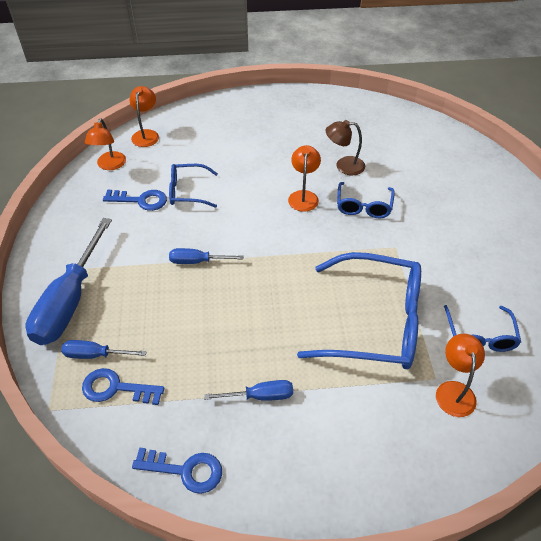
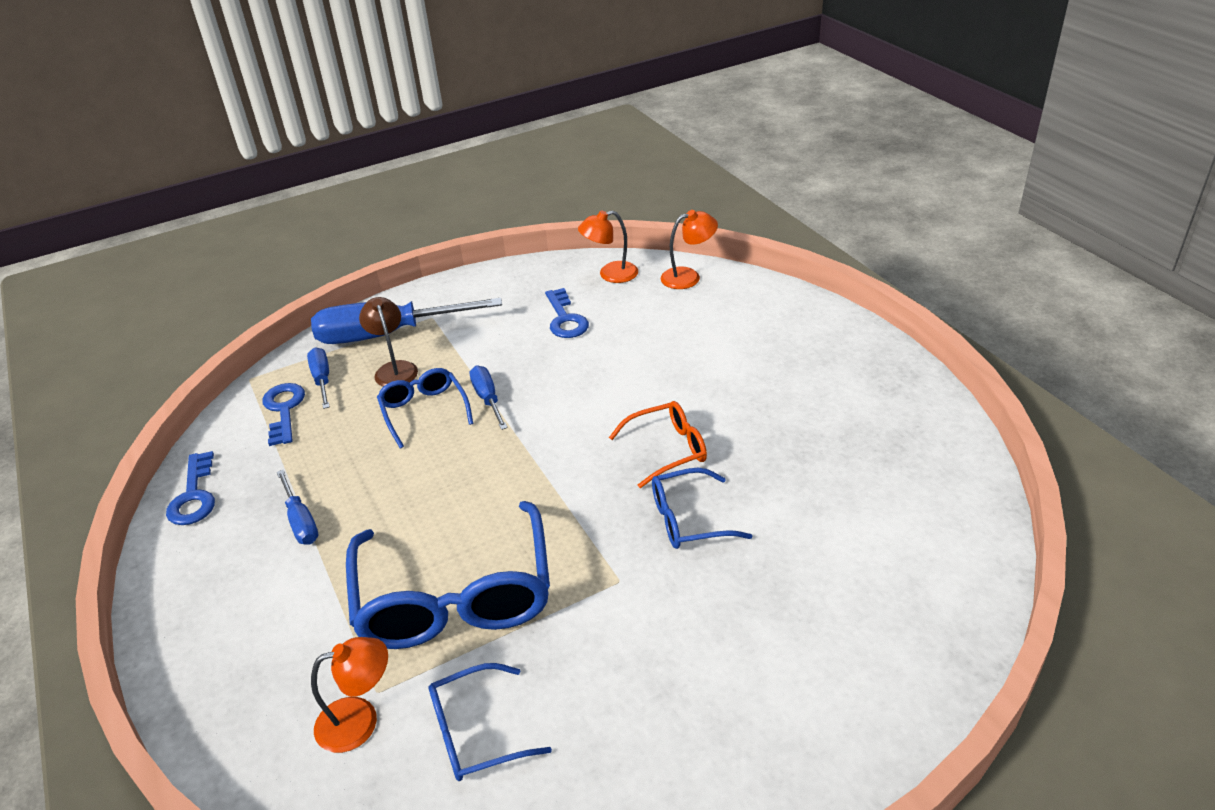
camera: 70 degrees right, 10 degrees down
(187, 191) = (605, 347): blue glasses -> blue glasses (424, 411)
(303, 196) = (667, 449): orange lamp -> orange glasses
(344, 166) = (768, 470): brown lamp -> brown lamp (394, 369)

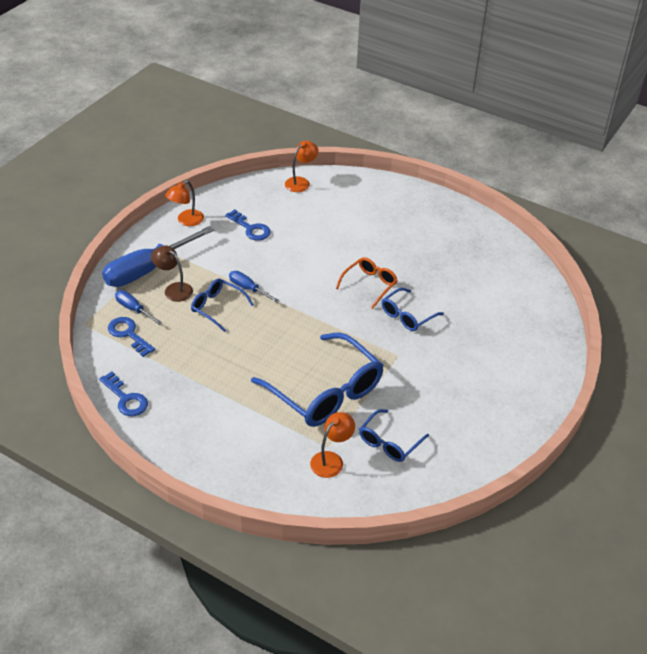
camera: 35 degrees left, 5 degrees up
(301, 521) = (206, 388): blue screwdriver -> none
(610, 274) = (253, 193): orange lamp -> orange lamp (186, 221)

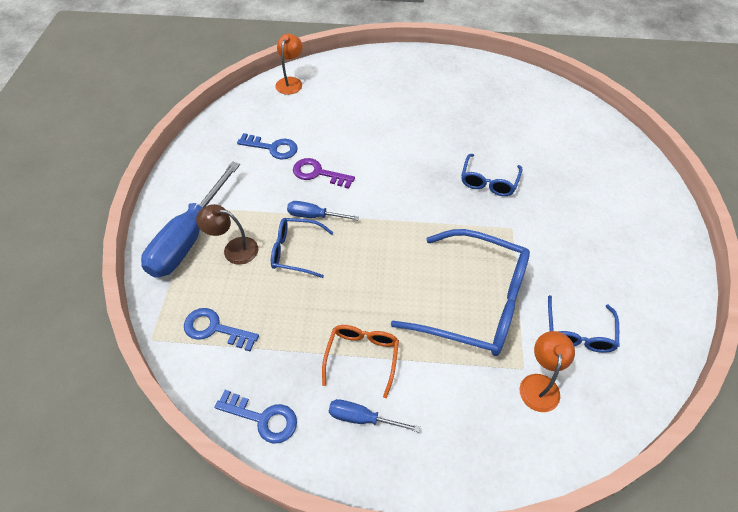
camera: 25 degrees left, 10 degrees up
(134, 309) = (202, 294): blue screwdriver -> blue screwdriver (362, 418)
(186, 221) = (198, 164): orange lamp -> none
(273, 260) = (318, 173): none -> purple key
(369, 285) = (430, 163): orange glasses -> orange glasses (362, 357)

